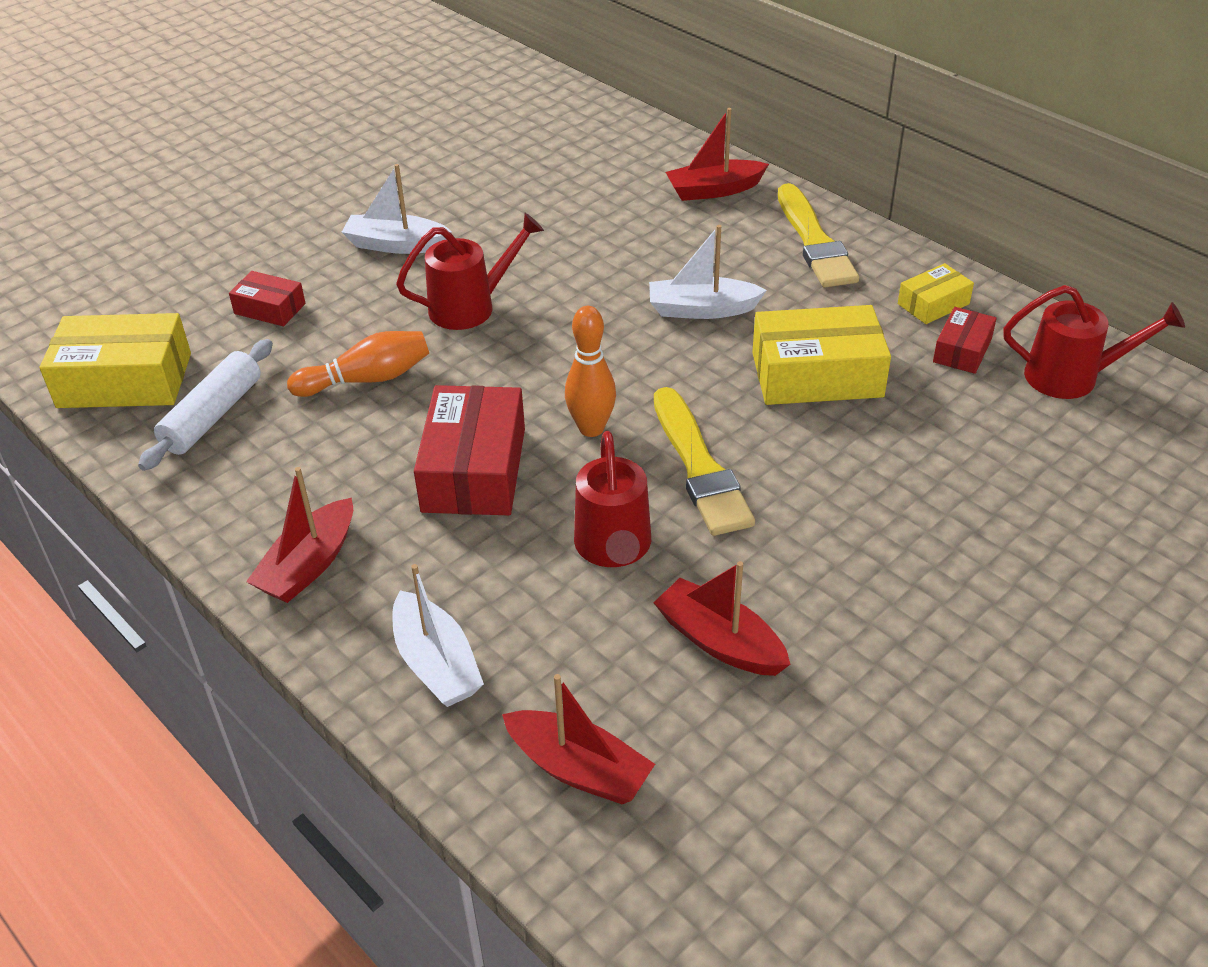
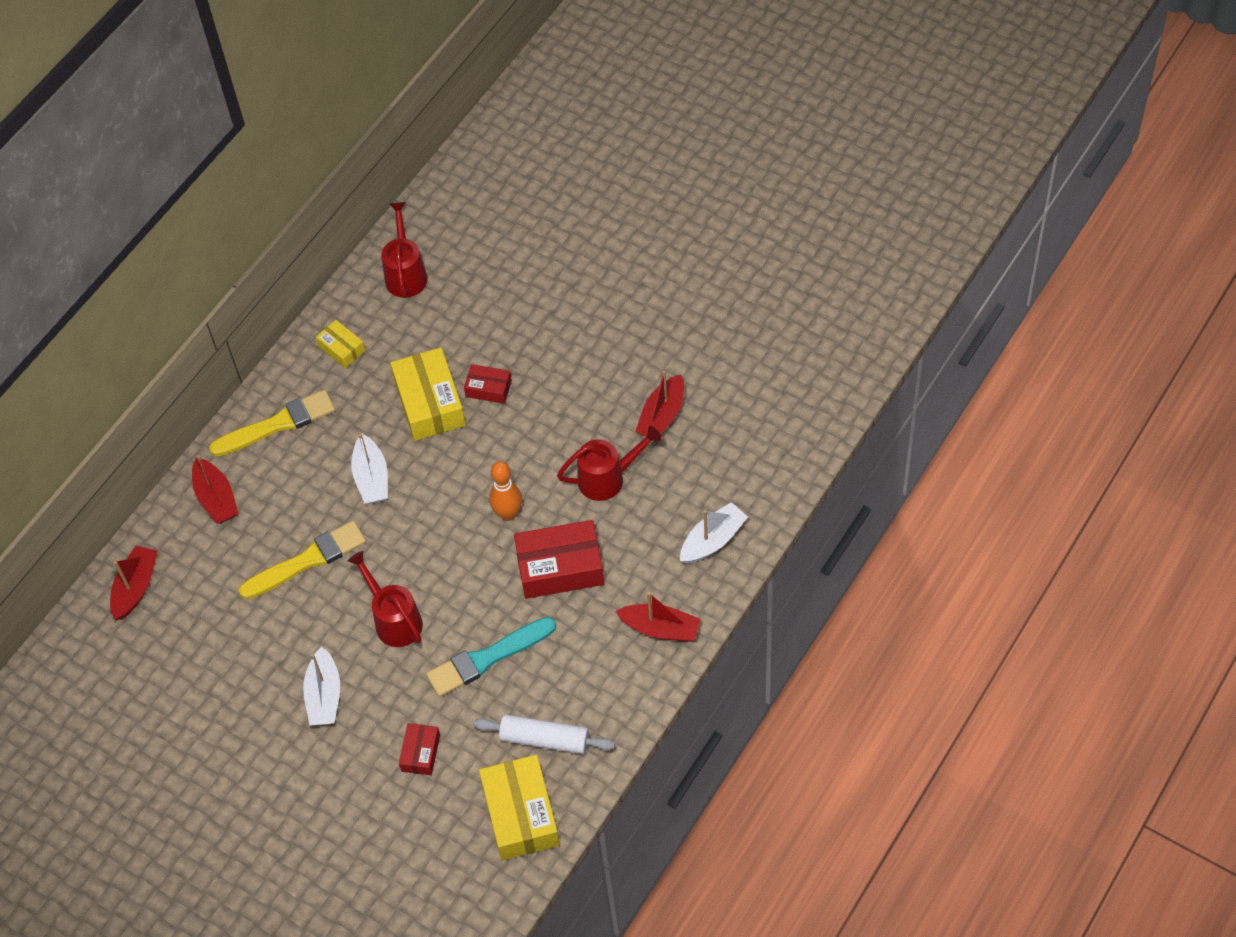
camera: 100 degrees left, 15 degrees up
(367, 379) = (487, 658): orange bowling pin -> turquoise brush
(578, 769) = (758, 459): red boat -> red boat (136, 587)
(700, 467) = (530, 449): yellow brush -> yellow brush (307, 560)
(962, 350) = (389, 329): red box -> red box (488, 388)

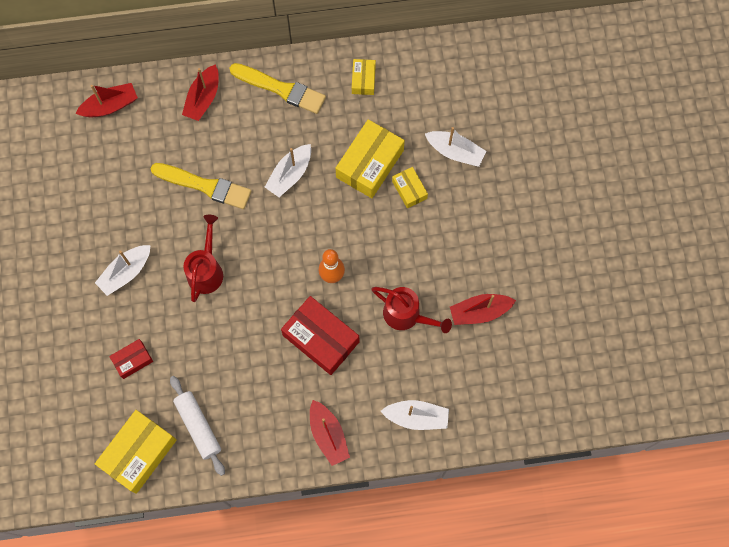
camera: 45 degrees right, 15 degrees up
(405, 273) = (448, 70): red watering can -> none
(487, 658) = (225, 347): turquoise brush -> none
(488, 388) = (409, 190): red box -> yellow box
(490, 325) = (455, 152): none -> white boat

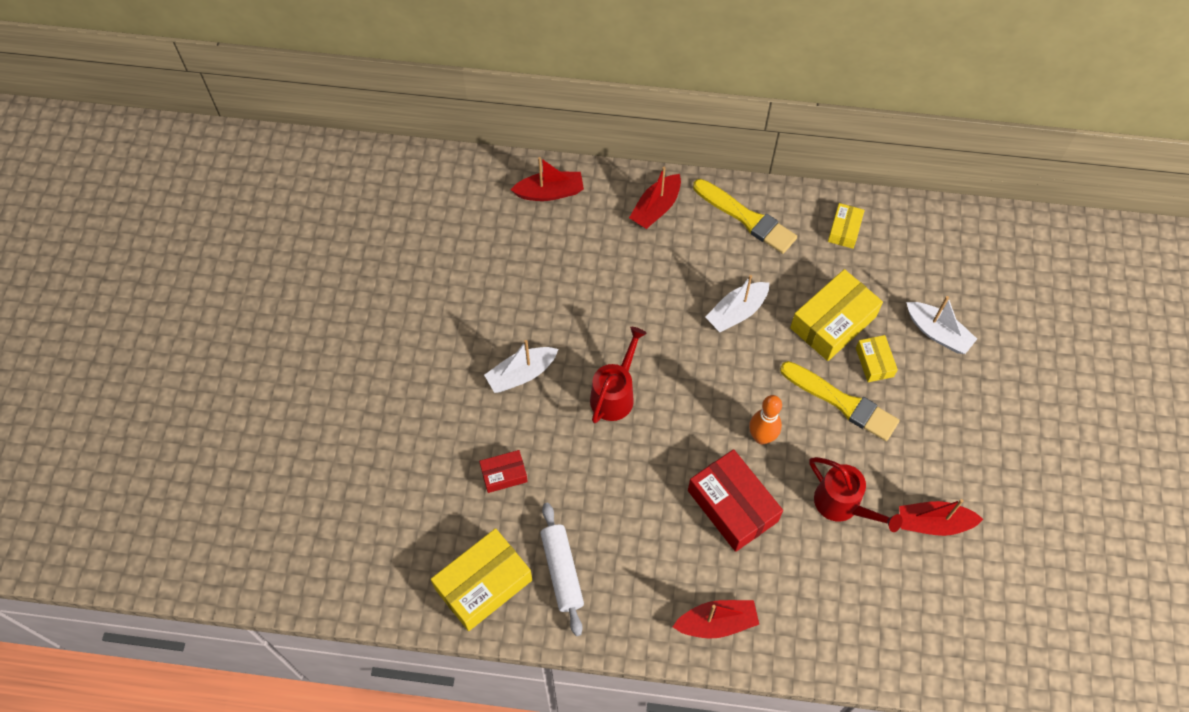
camera: 15 degrees right, 10 degrees down
(205, 186) = (635, 301): yellow brush -> yellow brush (842, 402)
(328, 435) = (716, 623): red boat -> red boat turned 90 degrees counterclockwise
(416, 417) = (830, 629): white boat -> none

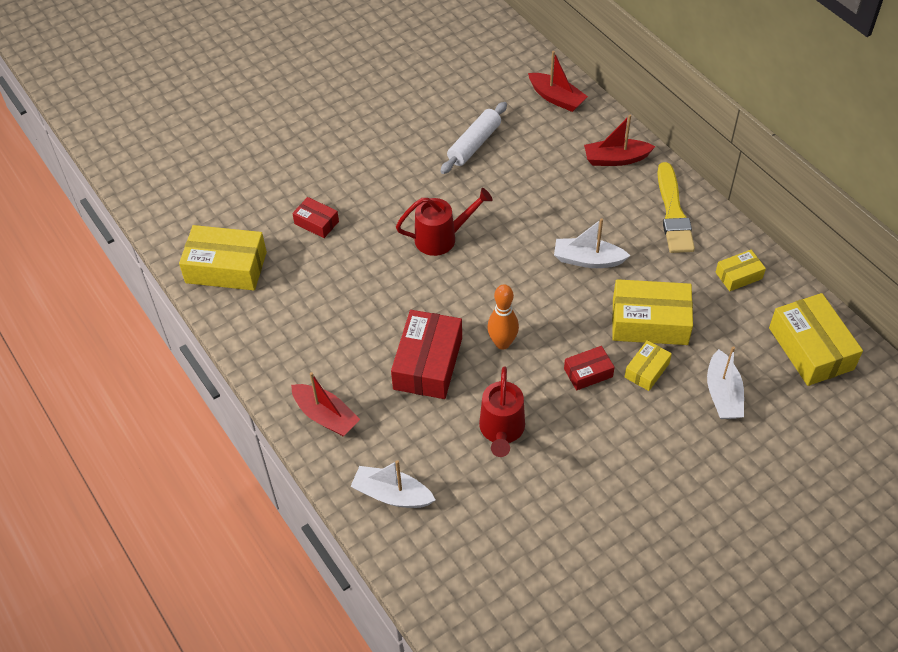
camera: 50 degrees right, 10 degrees down
(521, 374) = (400, 180): white boat -> white boat (392, 494)
(562, 571) = (277, 301): white rolling pin -> white rolling pin (474, 144)
(842, 402) = (588, 373): yellow brush -> red box
(933, 523) = (551, 501): red boat -> none
(947, 245) = (811, 348): none -> yellow box

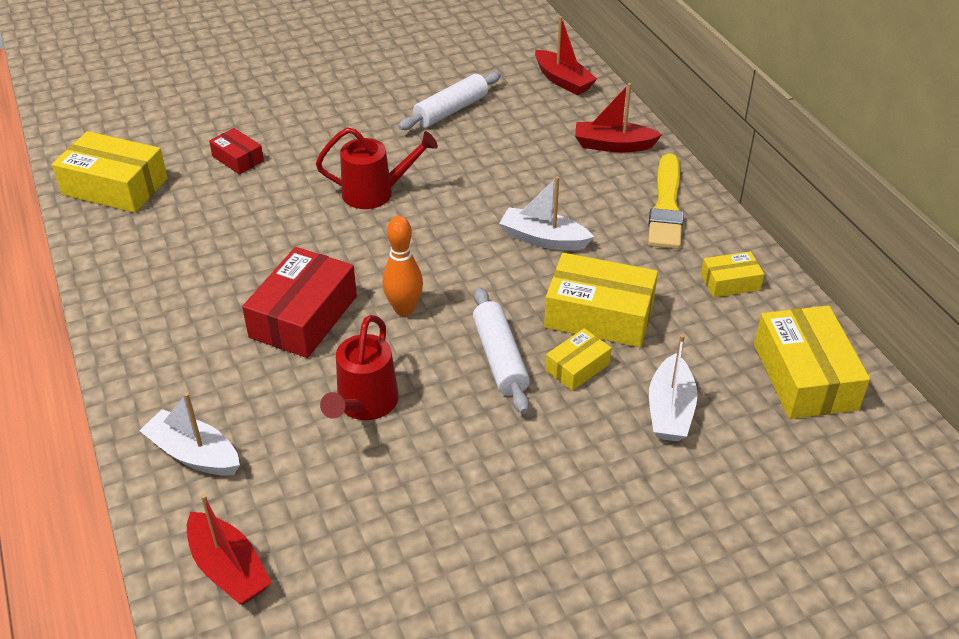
camera: 10 degrees right, 10 degrees down
(325, 416) = (154, 353): red boat -> red boat (228, 569)
(588, 373) = (500, 358): red box -> white rolling pin

